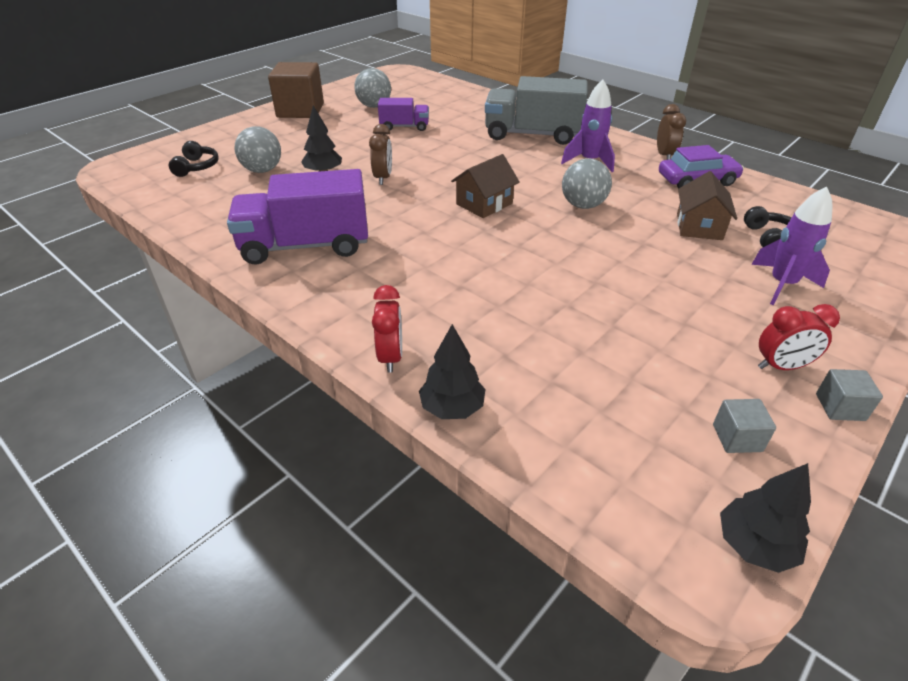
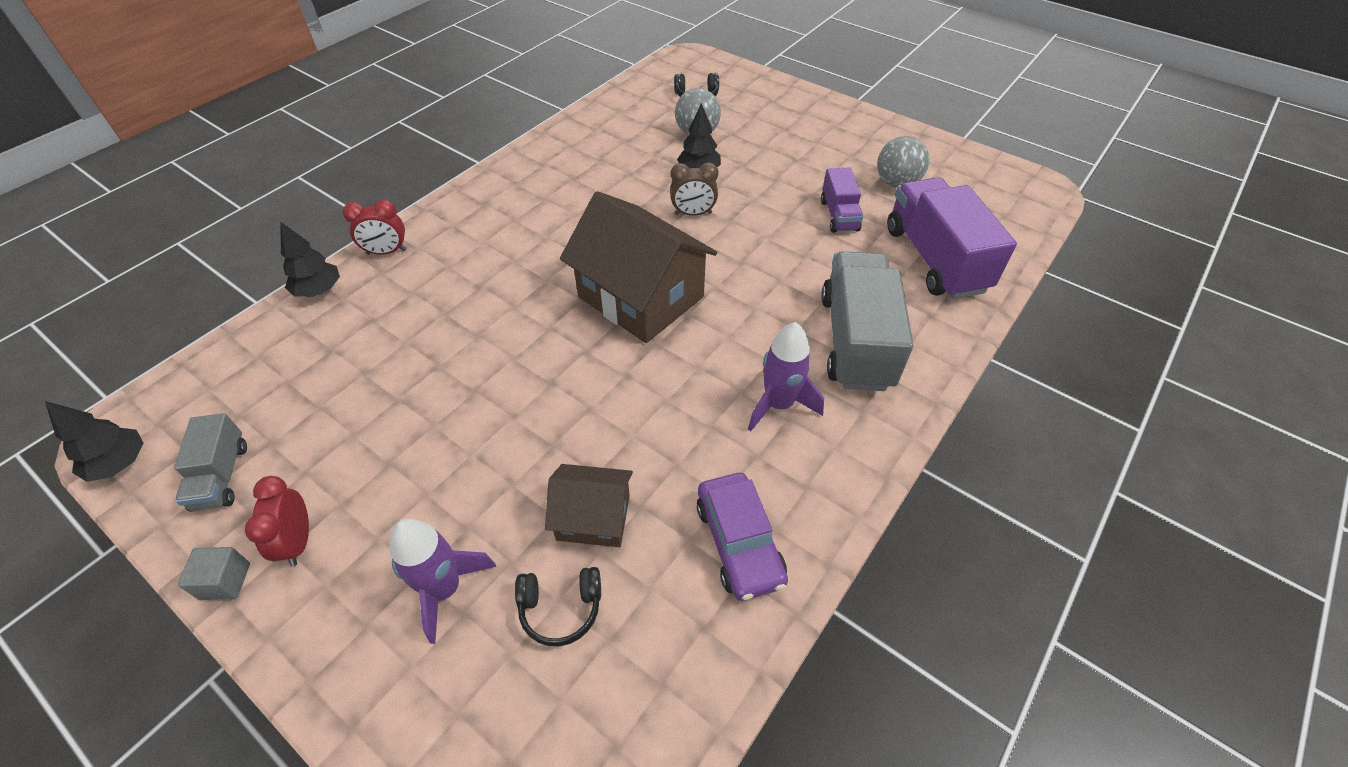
camera: 85 degrees right, 10 degrees up
(300, 110) = (857, 130): brown cube -> none
(305, 246) = (553, 183): purple truck -> purple truck (935, 259)
(484, 204) = (640, 297): brown house -> brown house, size x1.87
(583, 205) = (644, 389): grey ball -> none
(664, 155) = (825, 509): brown clock -> none
(737, 438) = (221, 476): grey cube -> grey truck

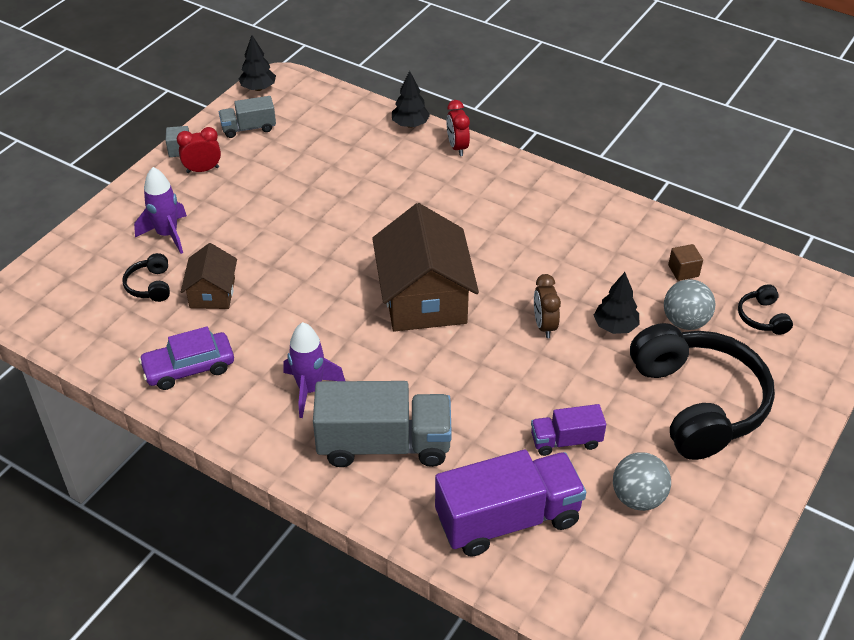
camera: 85 degrees right, 5 degrees down
(633, 125) = (683, 271): none -> brown cube
(640, 297) = (424, 298): brown house -> brown house turned 45 degrees counterclockwise
(791, 140) = (697, 403): none -> black headphones

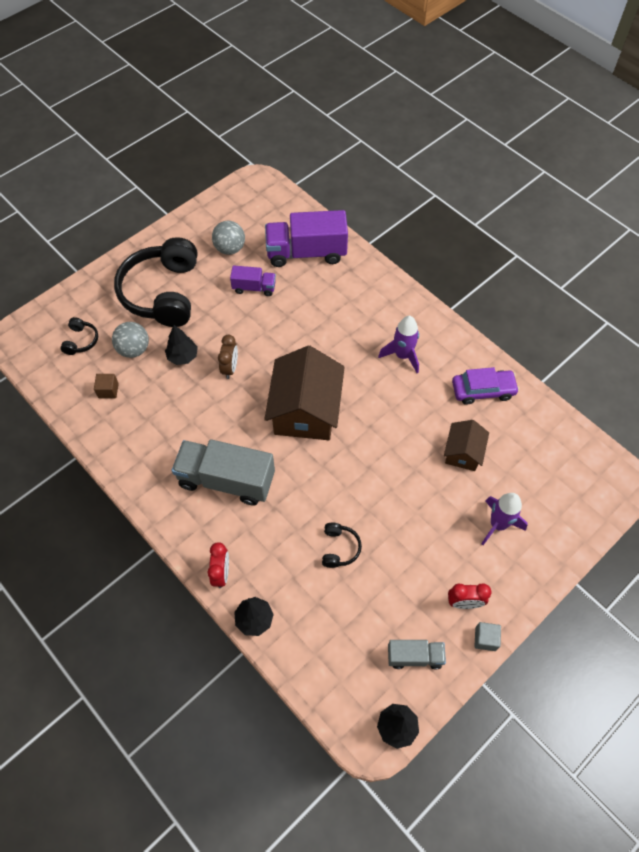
camera: 165 degrees left, 15 degrees up
(150, 285) = (511, 471): black headphones -> black headphones (339, 548)
(384, 444) = (363, 309): grey truck -> grey truck (226, 480)

